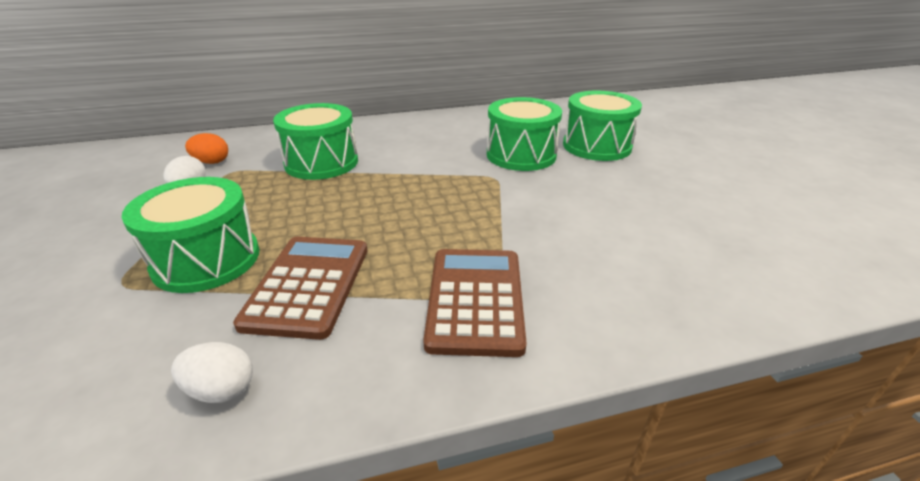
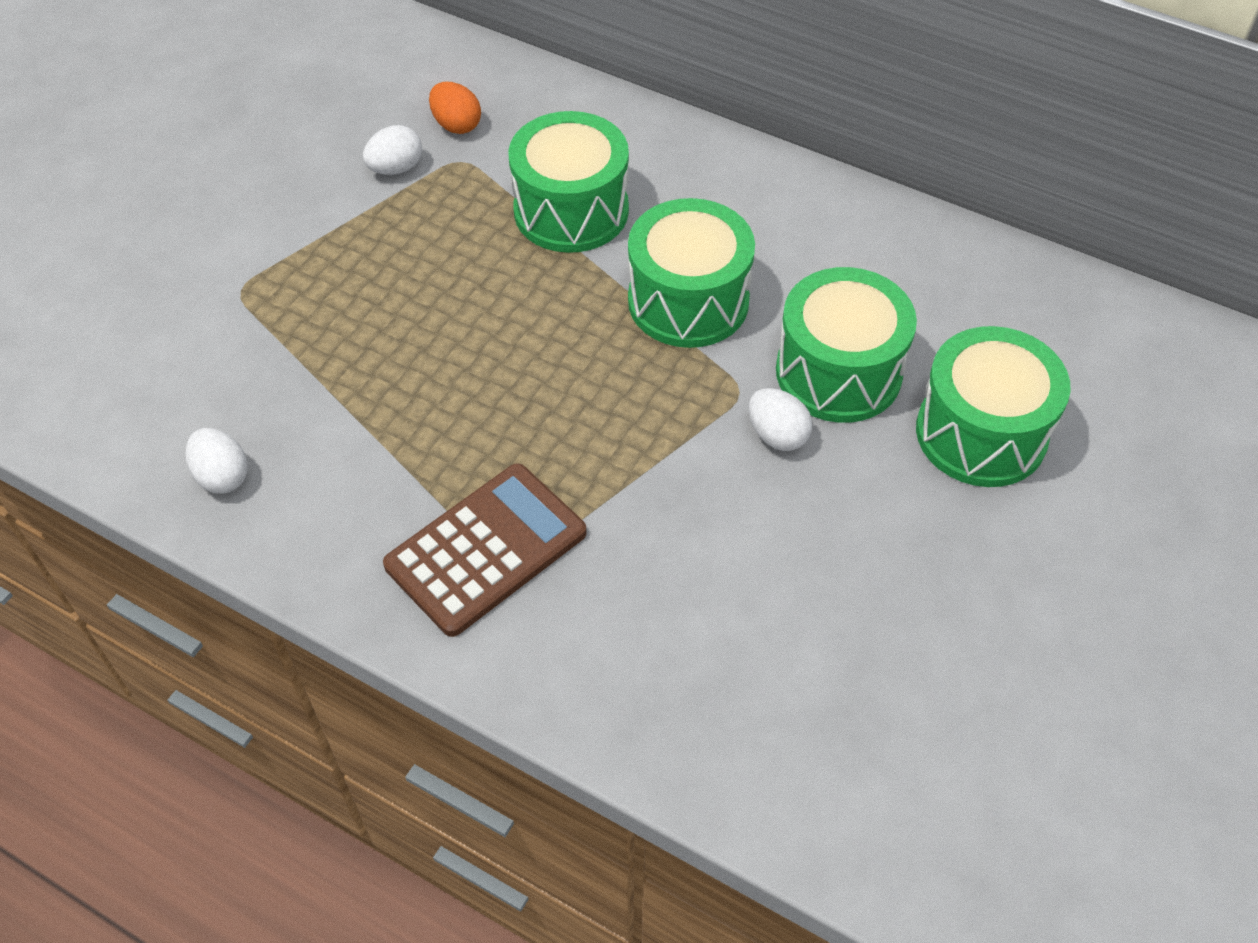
camera: 45 degrees right, 20 degrees up
(206, 260) = (323, 309): green drum -> green drum (688, 301)
(308, 285) = (372, 412): brown calculator -> none
(533, 181) = (777, 435): none -> white egg

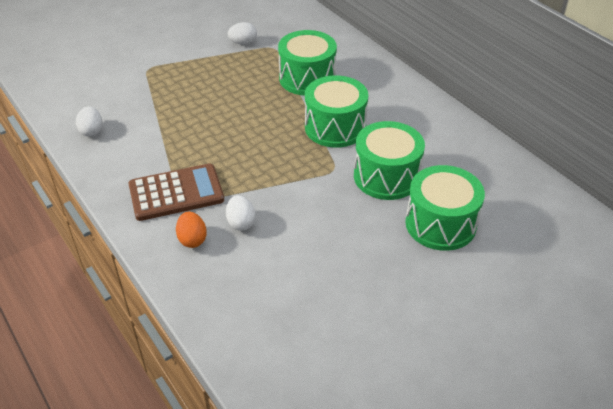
camera: 25 degrees right, 10 degrees down
(456, 125) = (280, 34): orange egg -> orange egg (192, 239)
(777, 435) = (338, 192): white egg -> white egg (241, 223)

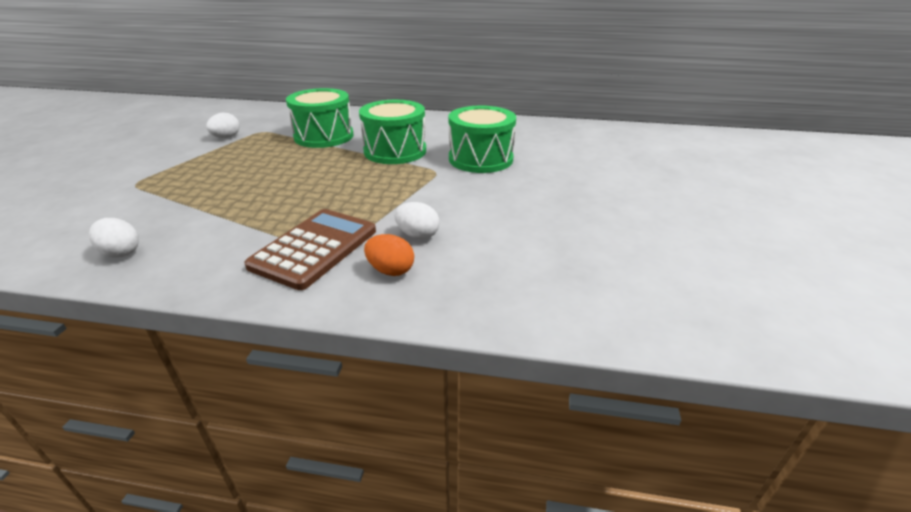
camera: 45 degrees left, 10 degrees down
(440, 224) = (559, 164): green drum -> none

